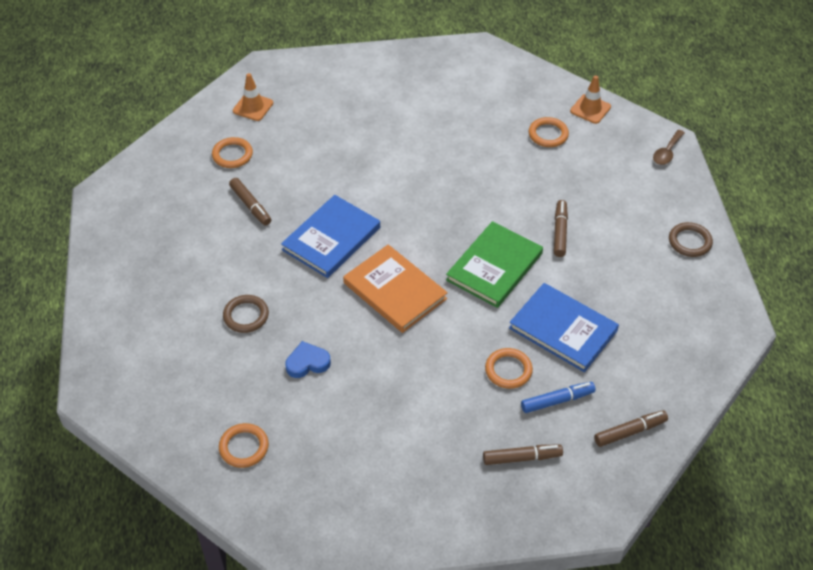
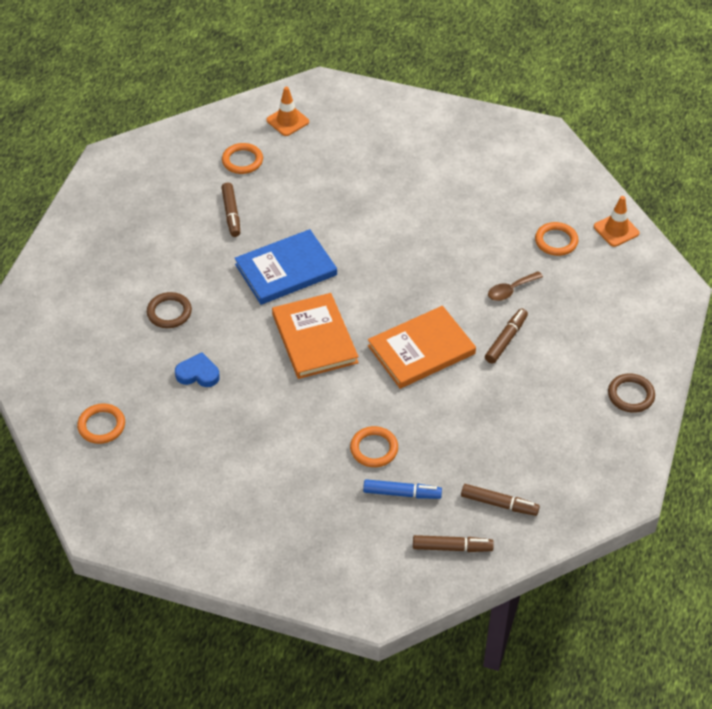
camera: 25 degrees right, 0 degrees up
(494, 267) = (421, 350): green book -> orange book
(521, 458) = (336, 530): brown marker -> brown marker (499, 504)
(563, 329) = (449, 431): blue book -> none
(667, 152) = (667, 300): brown spoon -> brown spoon (510, 290)

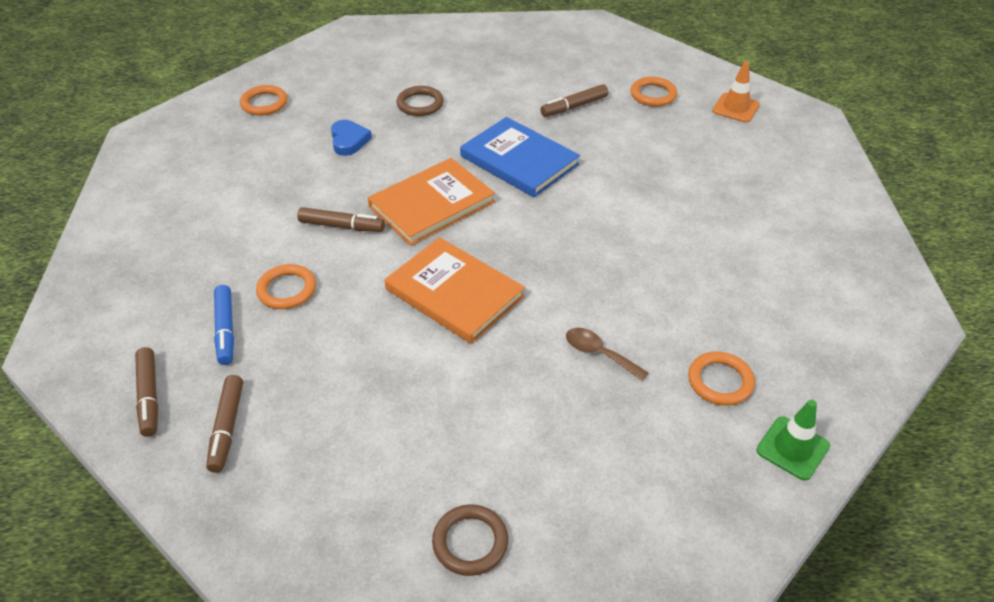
camera: 70 degrees right, 5 degrees down
(506, 340) = (509, 369): brown marker -> brown marker (341, 226)
(616, 230) = (792, 448): orange traffic cone -> green traffic cone

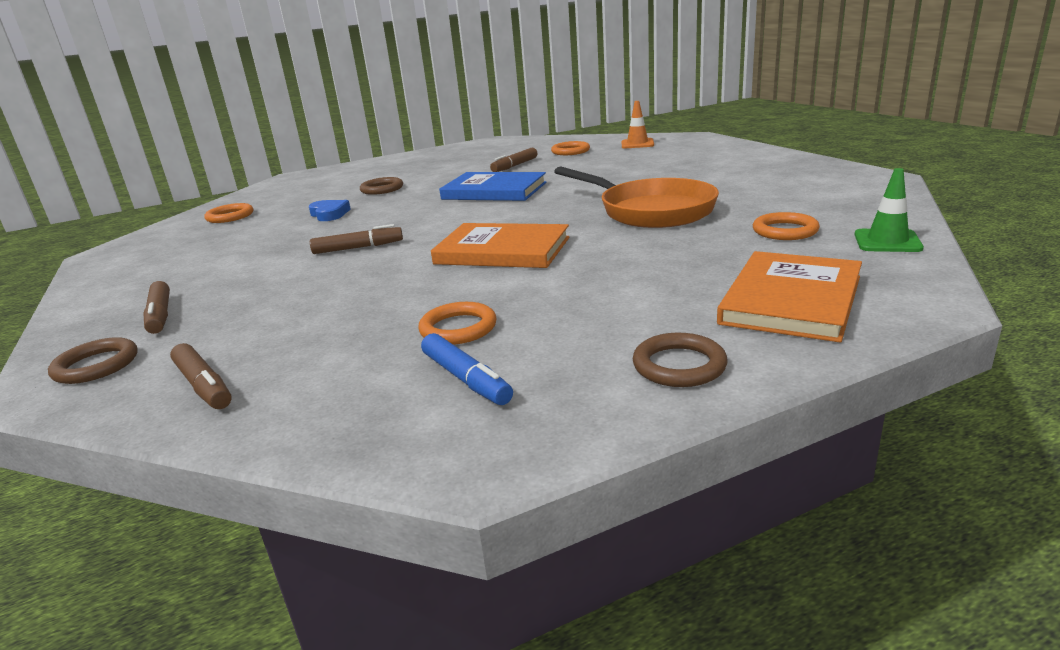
camera: 20 degrees left, 20 degrees down
(90, 330) = (96, 365): none -> brown ring
(225, 329) = (274, 323): blue marker -> blue marker (466, 378)
(227, 427) = (322, 378): brown marker -> brown marker (160, 315)
(287, 290) = (328, 288): orange ring -> orange ring (458, 328)
(431, 204) = (436, 221): orange book -> orange book (791, 300)
(599, 353) = (668, 244): brown spoon -> none
(631, 278) = (650, 211): none -> orange pan

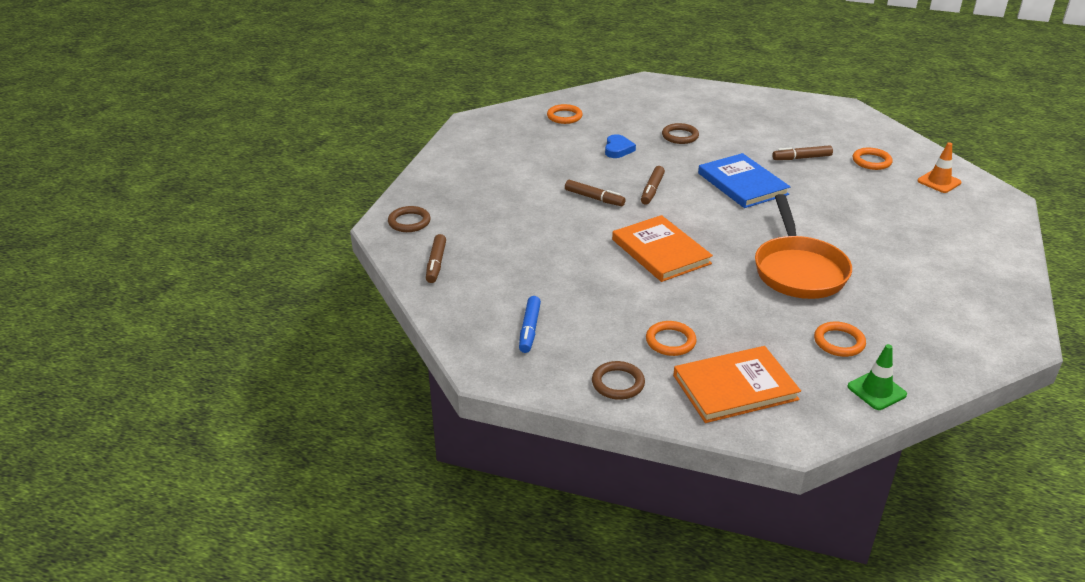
camera: 40 degrees right, 10 degrees up
(160, 315) = (457, 199): brown marker -> brown marker (652, 190)
(458, 328) = (564, 297): orange ring -> orange ring (670, 341)

